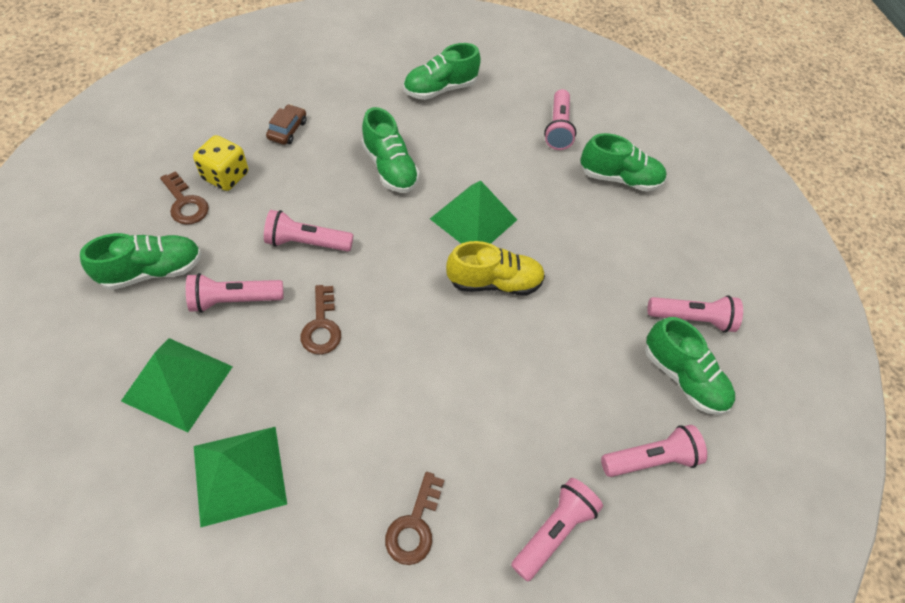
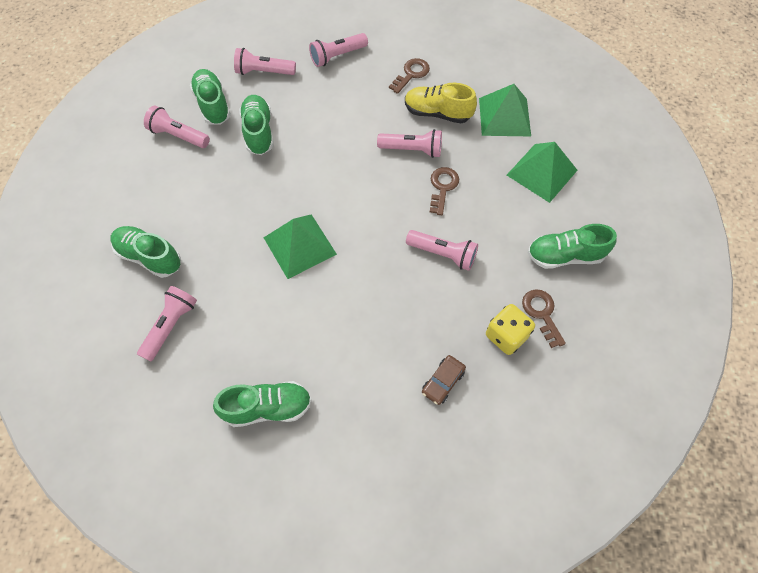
camera: 155 degrees left, 5 degrees up
(234, 300) = (503, 219): pink flashlight -> pink flashlight (412, 150)
(389, 167) = (354, 314): green shoe -> green shoe (259, 132)
(494, 282) = (307, 191): yellow shoe -> yellow shoe (437, 113)

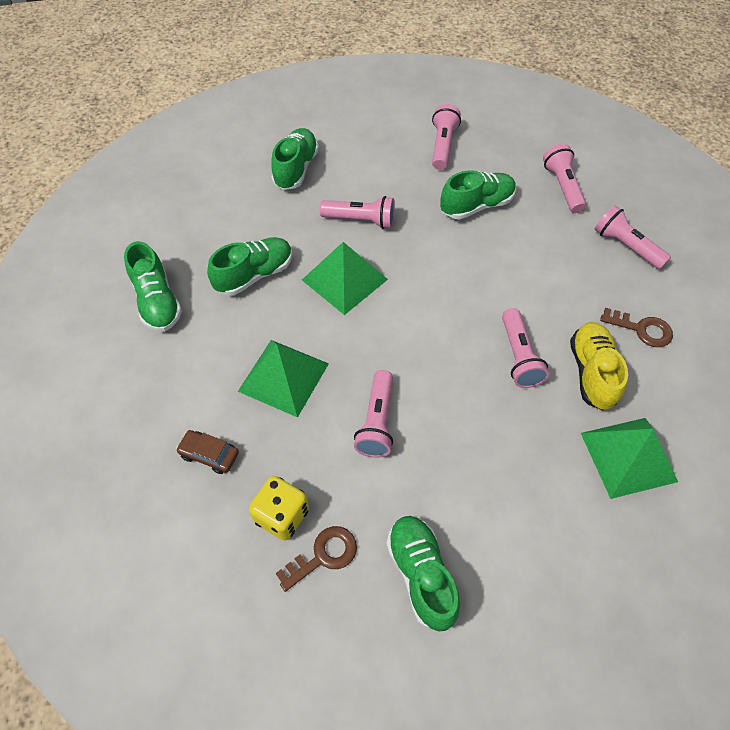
camera: 75 degrees right, 5 degrees down
(171, 326) = (228, 206): pink flashlight -> pink flashlight (361, 220)
(213, 105) = (494, 159): green shoe -> green shoe (254, 275)
(442, 187) = (475, 402): brown key -> none
(542, 172) = (551, 523): green pyramid -> green pyramid (283, 377)

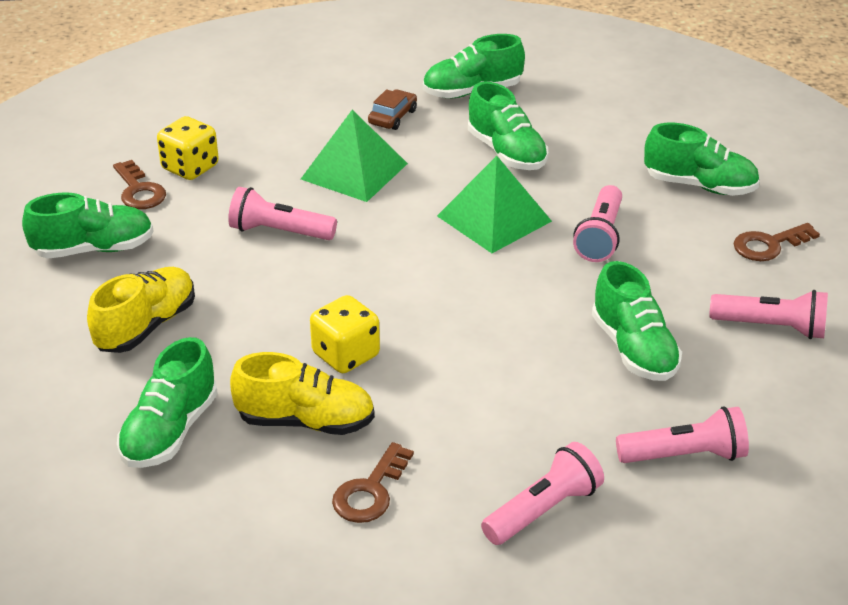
camera: 95 degrees right, 20 degrees down
(209, 454) = (271, 127): brown car -> brown car (392, 117)
(361, 141) = (769, 245): none -> brown key
(518, 501) = (146, 326): none -> yellow shoe
(519, 356) = (346, 355): pink flashlight -> yellow dice
(628, 457) = (170, 431): green pyramid -> green shoe

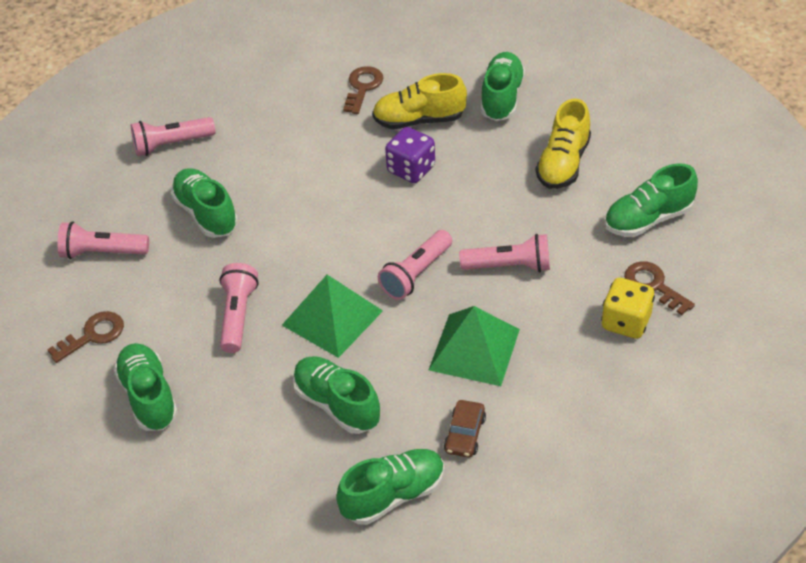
camera: 170 degrees right, 10 degrees up
(346, 355) = (411, 169): yellow dice -> purple dice
(543, 510) = (257, 97): pink flashlight -> pink flashlight (416, 274)
(699, 186) = (148, 397): green shoe -> green shoe turned 60 degrees clockwise

